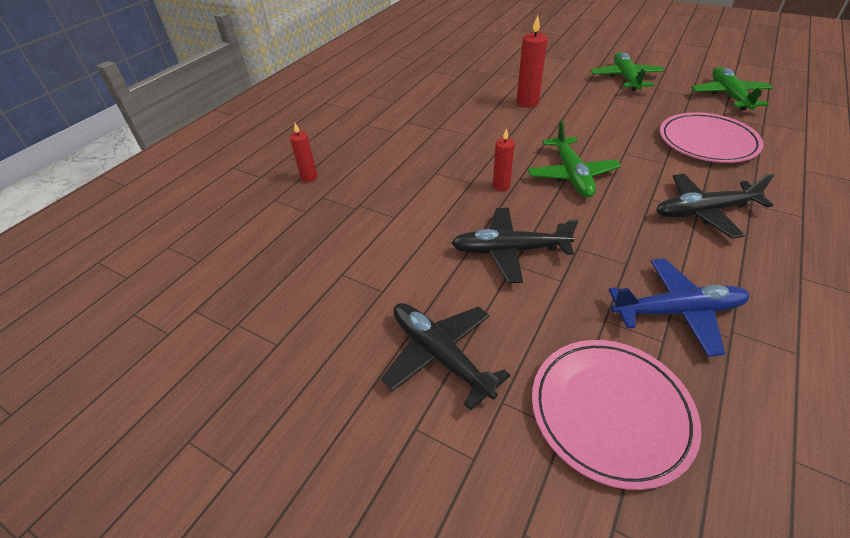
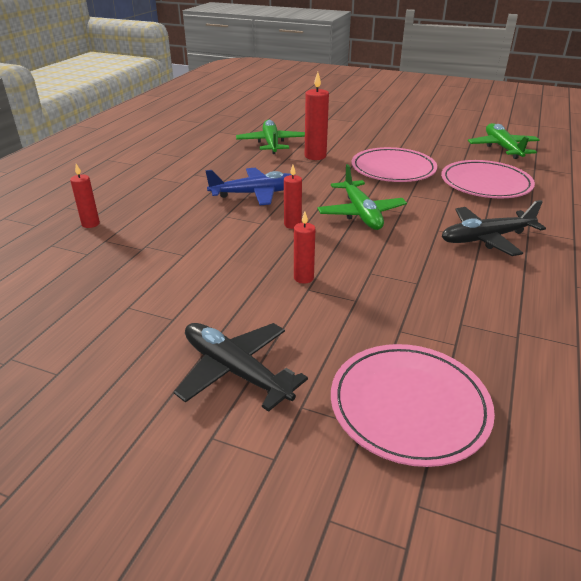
camera: 10 degrees left, 10 degrees down
(510, 251) = (303, 278): black plane -> red candle
(607, 121) = (393, 169): none -> pink plate
(625, 78) = (407, 135): green plane -> green plane (271, 143)
(676, 311) = (466, 319): blue plane -> blue plane (255, 194)

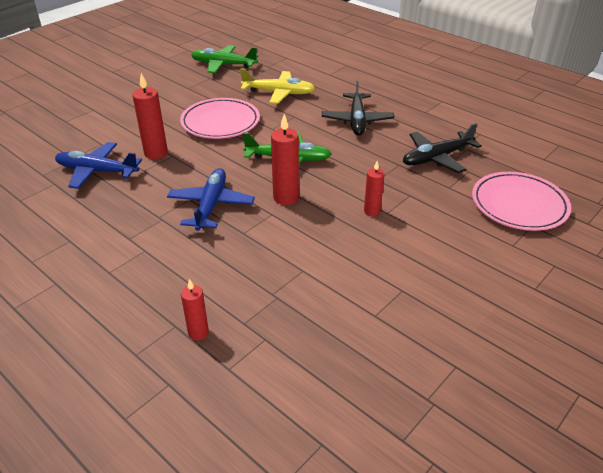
camera: 70 degrees left, 5 degrees up
(236, 371) = (474, 266): black plane -> black plane (437, 158)
(271, 143) = (97, 171): green plane -> blue plane
(292, 224) = (286, 198): red candle -> red candle, size x1.60
(485, 184) = (278, 93): pink plate -> yellow plane

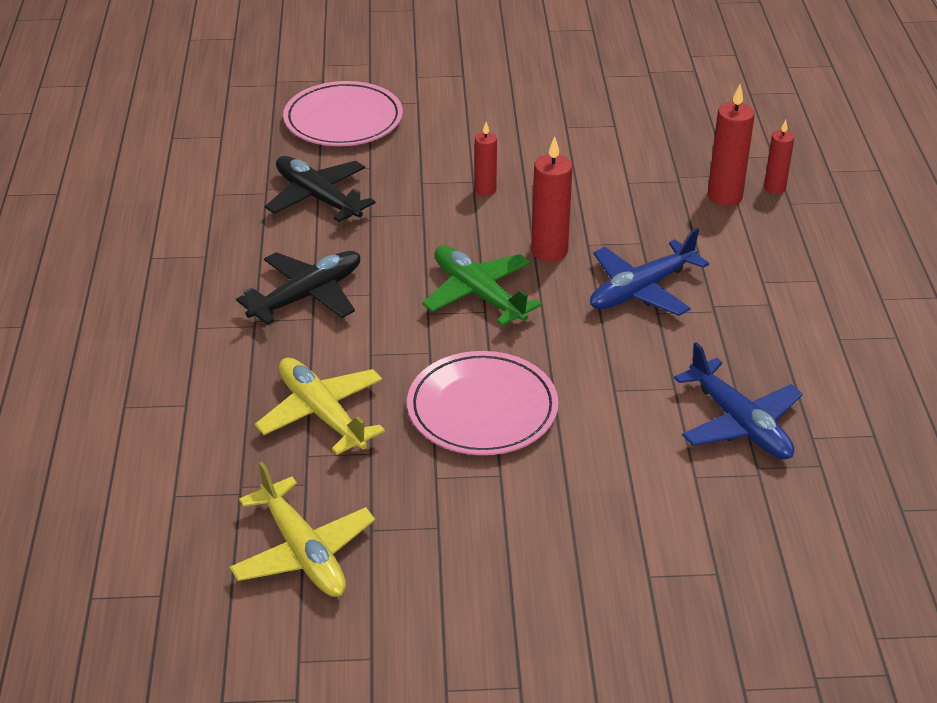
camera: 135 degrees left, 0 degrees up
(156, 153) = (632, 407): red candle -> red candle (724, 196)
(224, 65) = (303, 551): green plane -> yellow plane
(437, 158) = (318, 198): black plane -> black plane turned 150 degrees counterclockwise

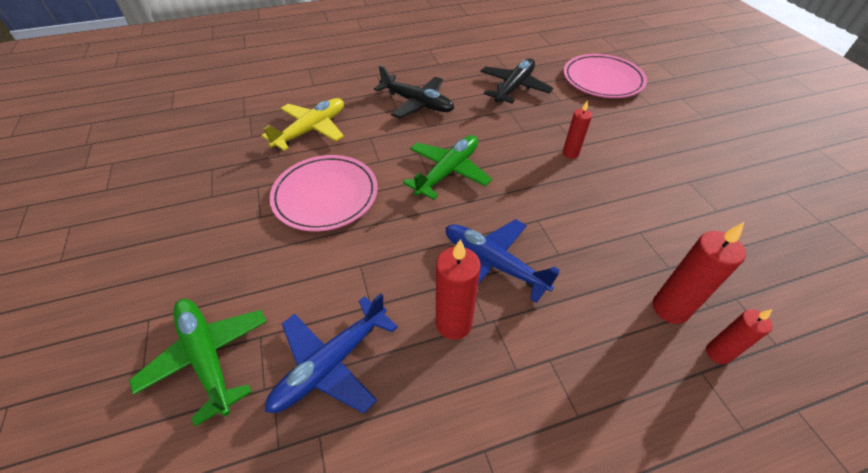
camera: 75 degrees right, 10 degrees up
(303, 551) = (195, 147): yellow plane -> none
(549, 251) = (515, 199): red candle -> red candle (453, 323)
(713, 518) = (207, 357): none -> green plane

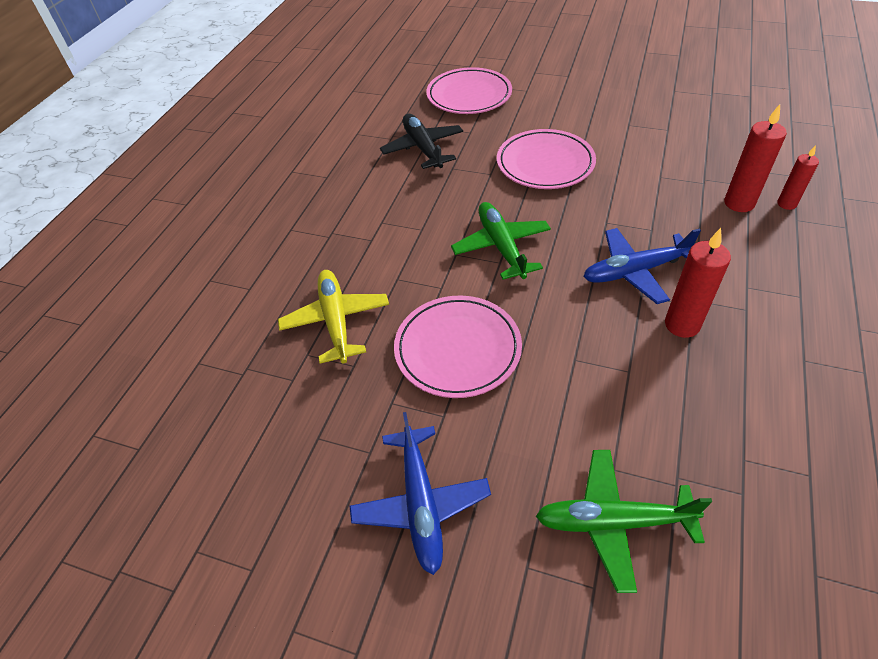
camera: 50 degrees left, 0 degrees up
(331, 363) = (676, 423): blue plane -> blue plane (421, 503)
(417, 103) = (376, 221): black plane -> none
(570, 153) = (545, 163): red candle -> pink plate

